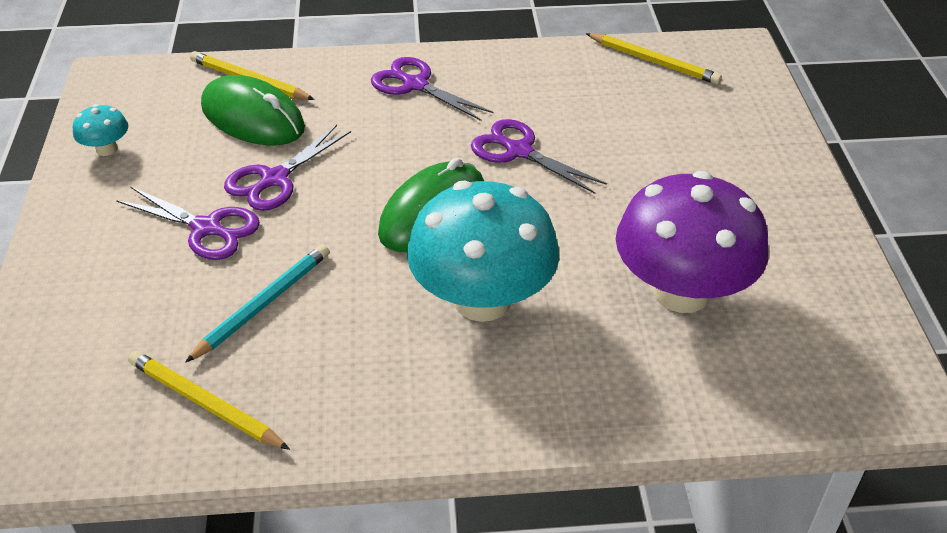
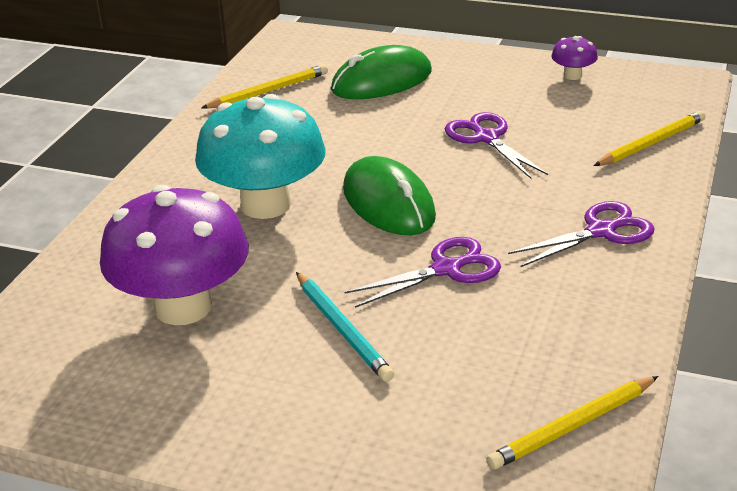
camera: 115 degrees right, 10 degrees down
(106, 149) = (573, 75): turquoise mushroom -> purple mushroom
(207, 228) = (442, 106): purple scissors -> none
(253, 117) = (586, 138): green mouse -> green mouse (382, 81)
(263, 304) = (340, 118): turquoise pencil -> turquoise pencil (342, 329)

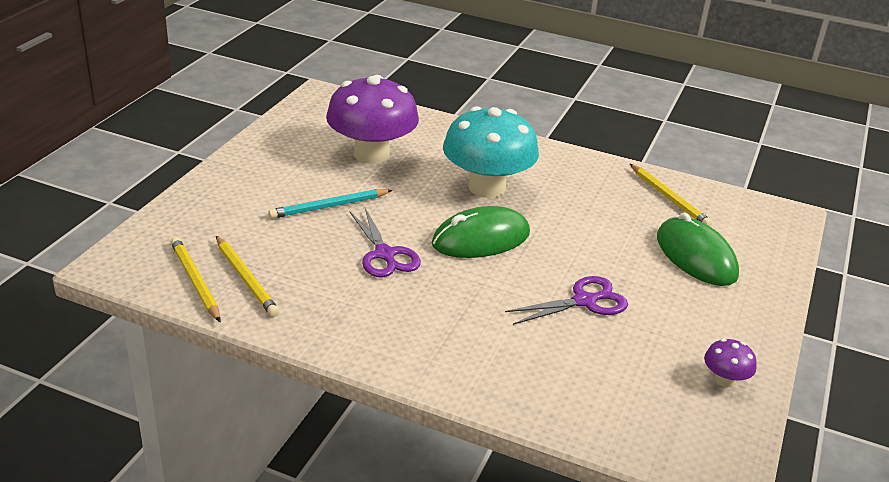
camera: 90 degrees right, 0 degrees up
(601, 231) = (418, 339): purple scissors -> none
(651, 143) = (572, 405): yellow pencil -> yellow pencil (245, 278)

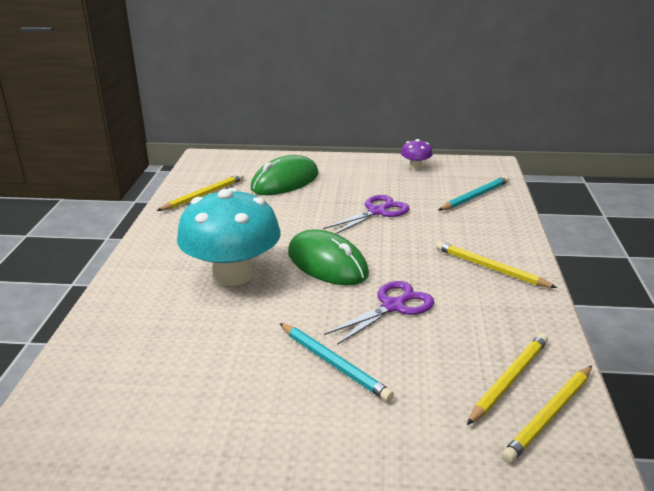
camera: 105 degrees left, 5 degrees down
(371, 154) = (194, 364): purple mushroom -> none
(414, 338) = (490, 268): none -> yellow pencil
(585, 301) = (377, 212): purple scissors -> purple scissors turned 90 degrees clockwise
(602, 400) = (475, 196): none -> turquoise pencil

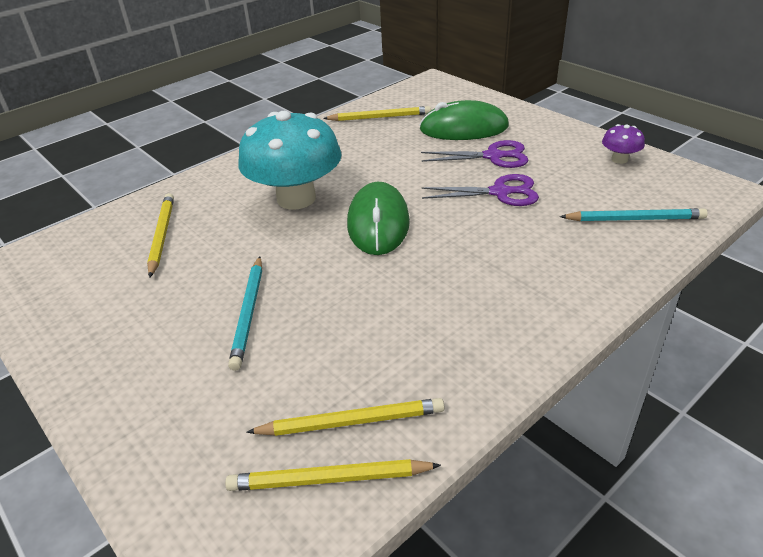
camera: 45 degrees right, 10 degrees up
(393, 306) = (368, 291): purple scissors -> purple scissors (493, 156)
(490, 268) = (519, 305): yellow pencil -> yellow pencil (162, 235)

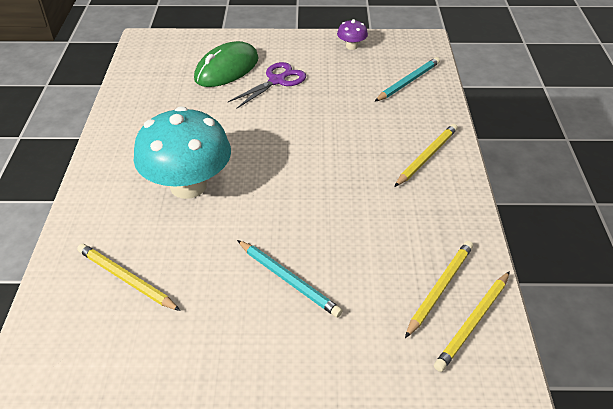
camera: 50 degrees left, 5 degrees up
(378, 223) = (275, 168): green mouse -> none
(379, 117) = (149, 89): yellow pencil -> yellow pencil (427, 157)
(500, 192) = (317, 104): purple scissors -> none

